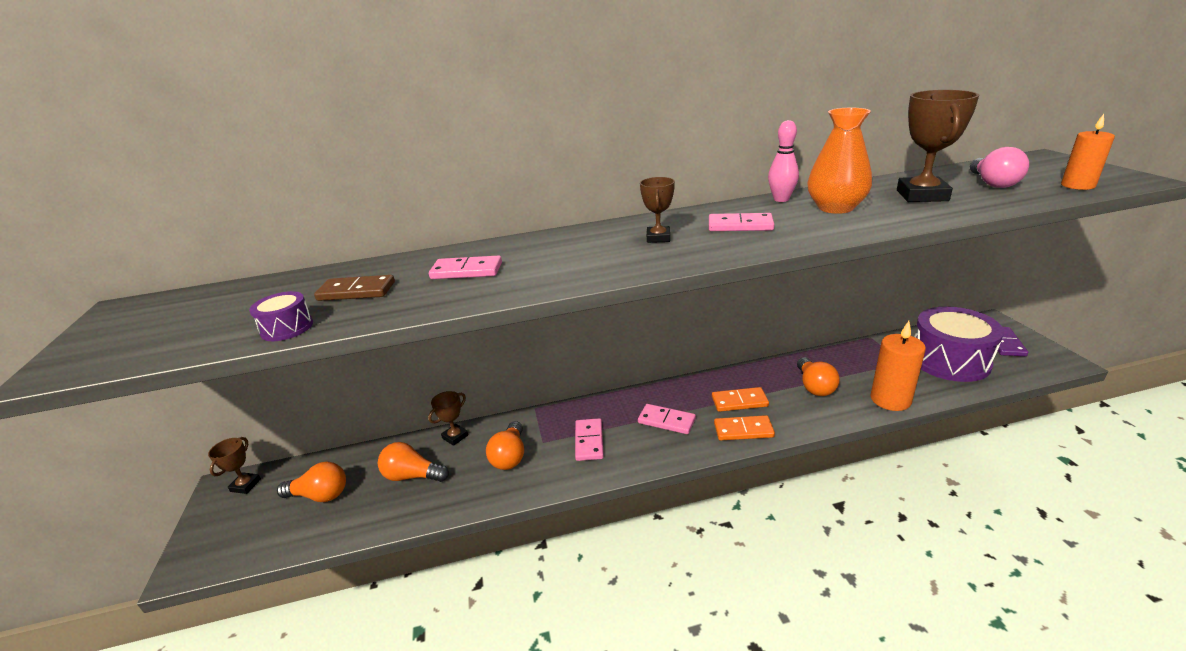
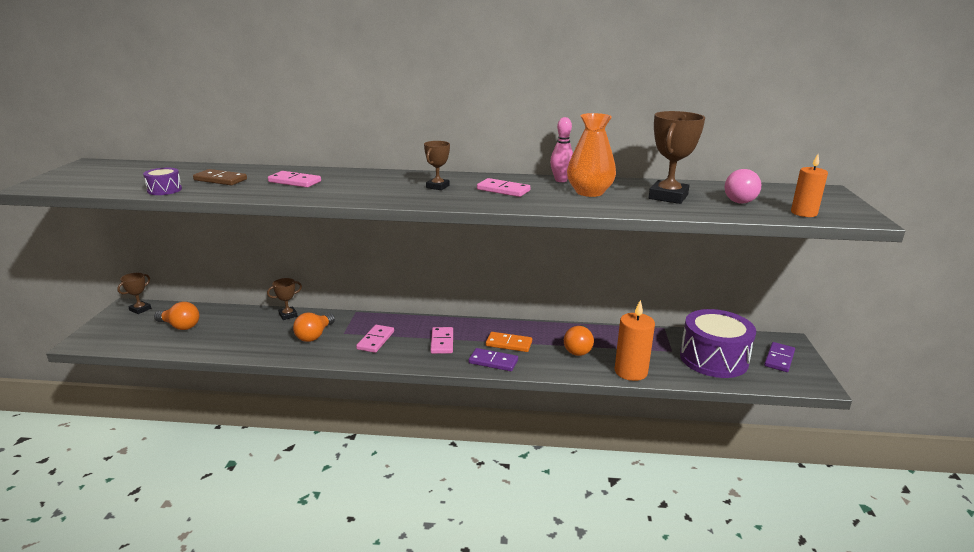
camera: 15 degrees right, 5 degrees down
(412, 476) = (243, 330): orange light bulb -> none
(666, 421) = (442, 342): pink domino -> pink domino turned 45 degrees clockwise
(743, 430) = (493, 362): orange domino -> purple domino

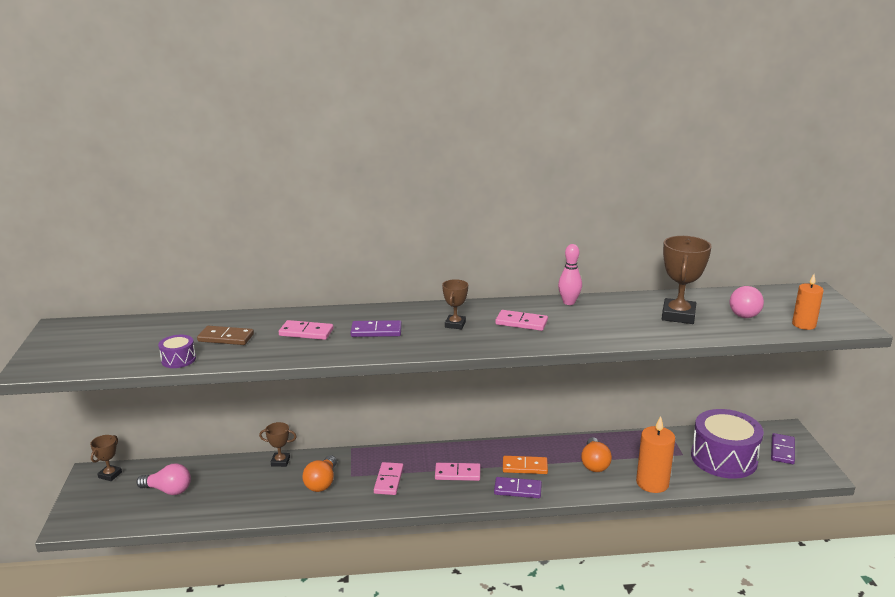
camera: 10 degrees left, 0 degrees up
(180, 326) = (168, 490): orange light bulb -> pink light bulb
(288, 315) = (280, 461): brown trophy -> brown trophy turned 45 degrees clockwise
(359, 185) = (376, 331): none -> purple domino
(442, 342) = (457, 473): pink domino -> pink domino turned 75 degrees counterclockwise
(589, 192) = (604, 317): orange vase -> none

